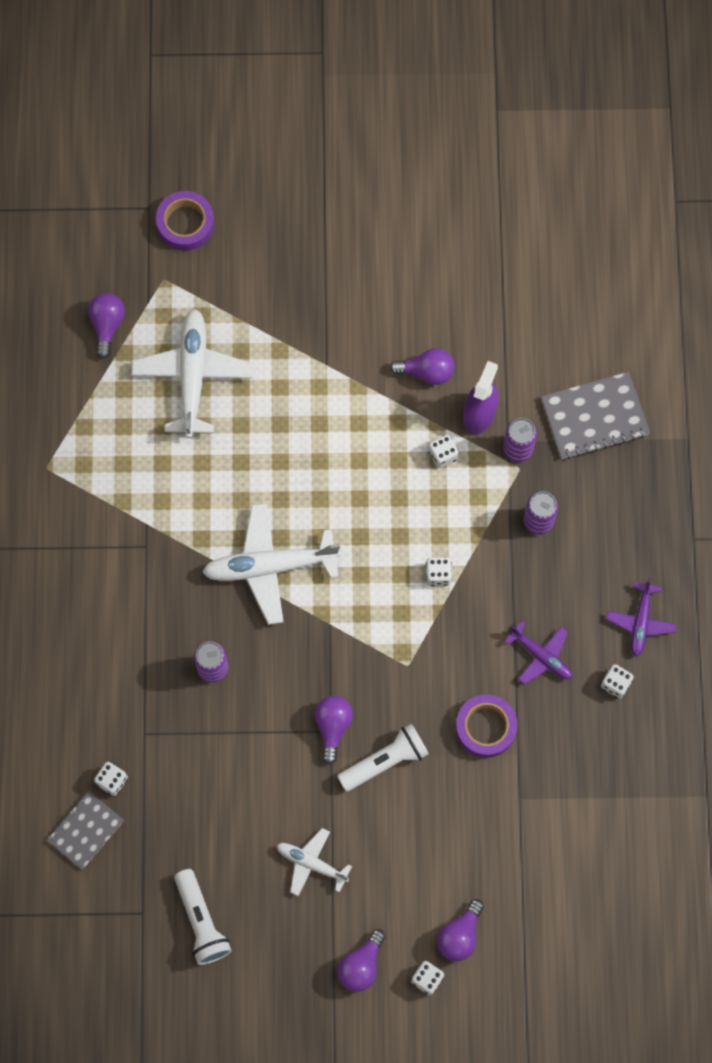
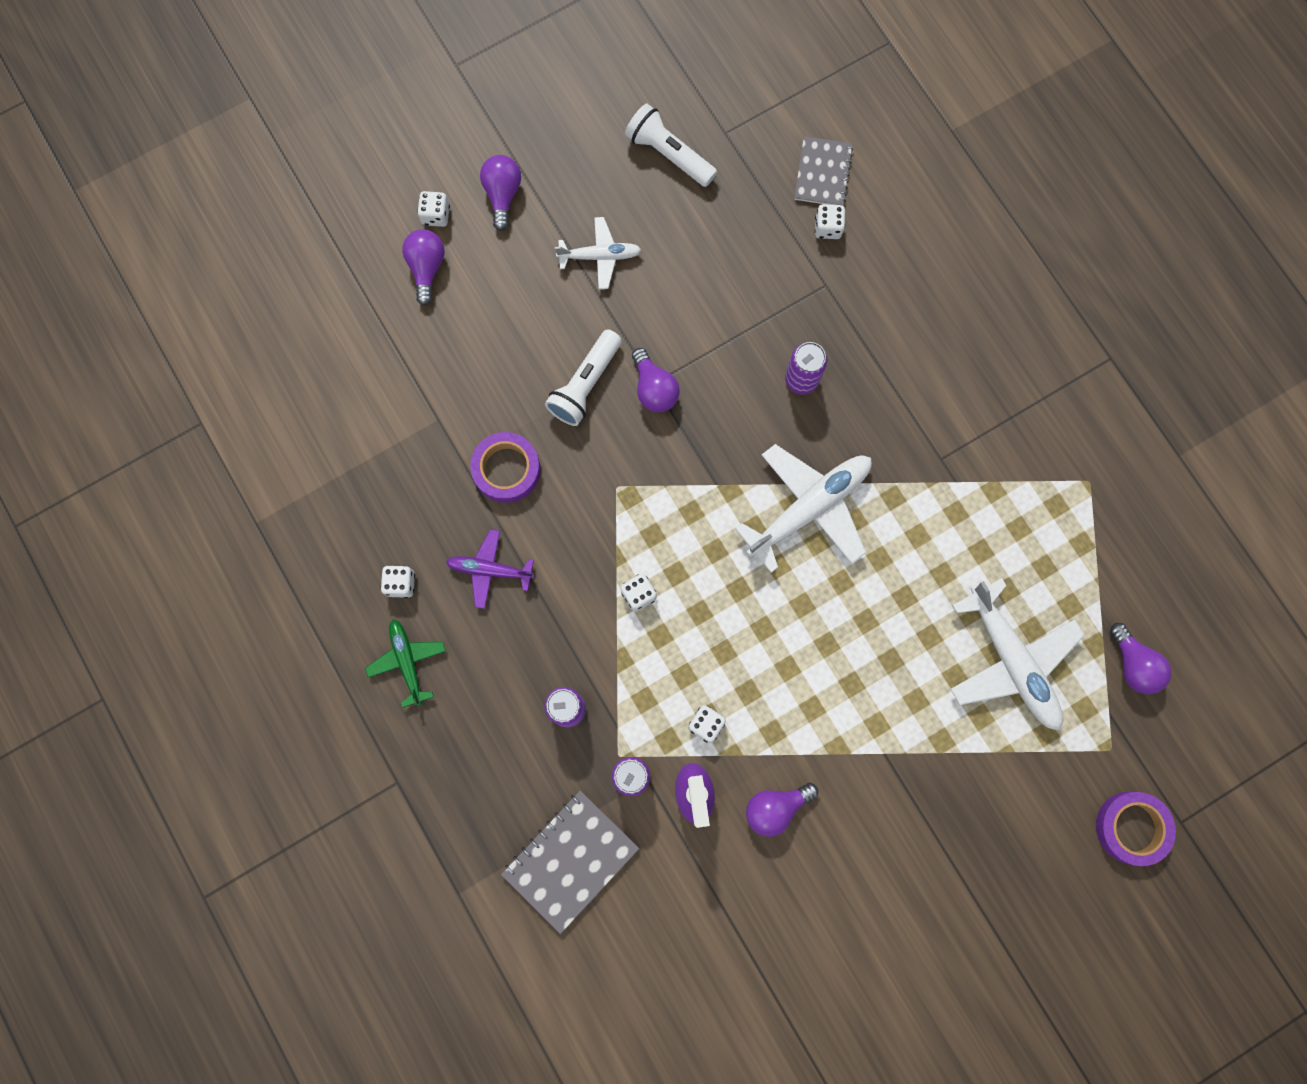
camera: 150 degrees right, 5 degrees up
(640, 621) = (407, 662): purple plane -> green plane

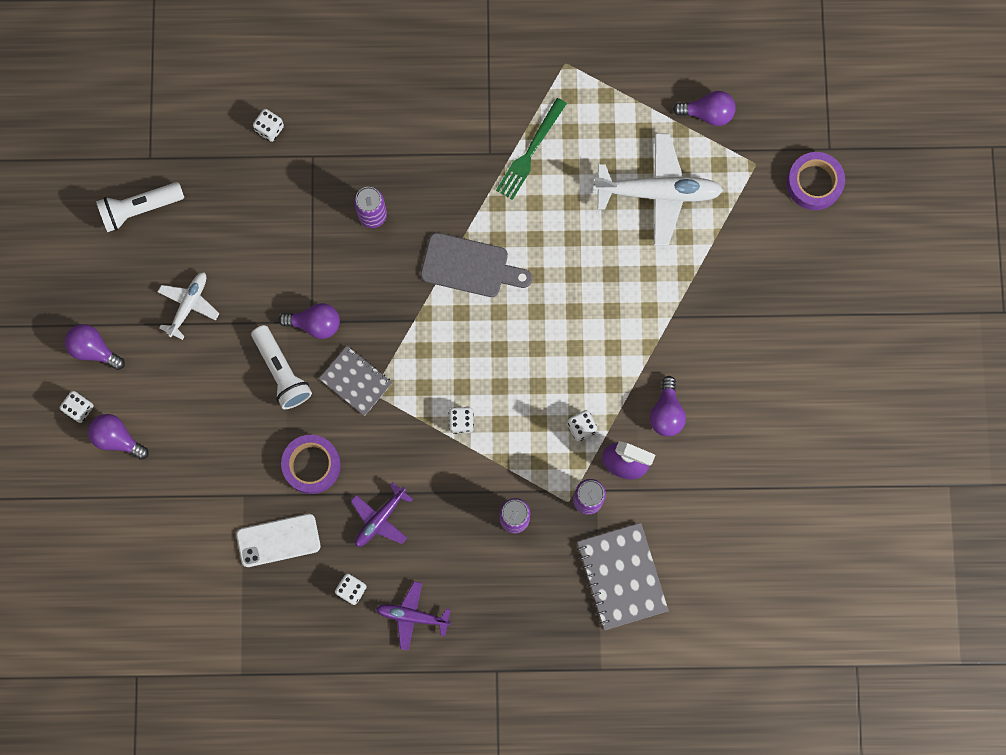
camera: 60 degrees left, 0 degrees up
(407, 662) = (413, 616): green plane -> purple plane
(411, 481) = (278, 540): none -> white phone
(808, 508) = (470, 266): white plane -> grey cutting board
(822, 173) = (225, 107): grey notebook -> grey notebook (356, 381)
(969, 500) = (530, 152): none -> green fork

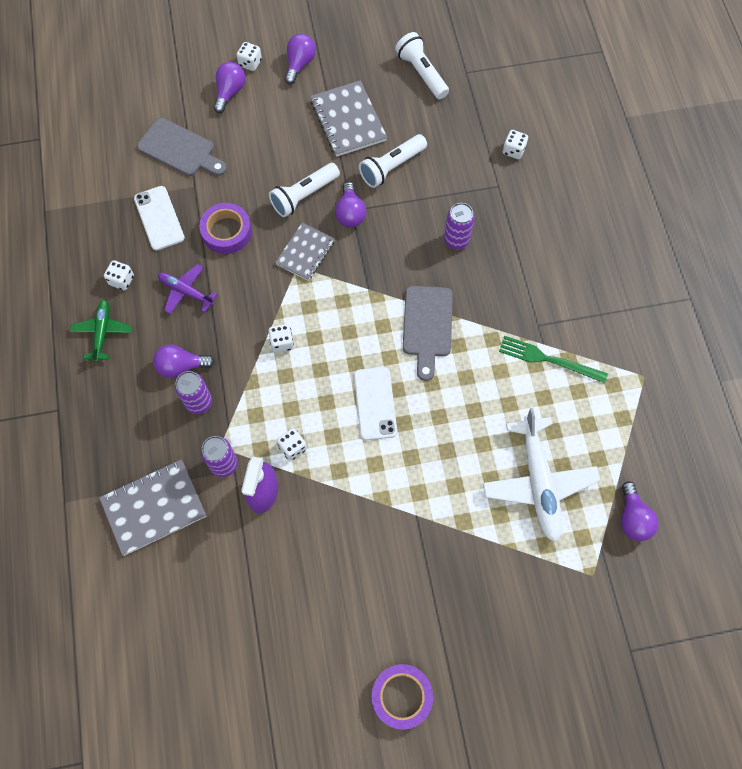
camera: 80 degrees right, 10 degrees down
(188, 305) = (348, 120): white plane -> grey notebook
(188, 507) = (180, 149): none -> grey cutting board
(263, 267) = (391, 167): none -> white flashlight
(413, 616) = (102, 332): purple plane -> green plane
(547, 336) = (375, 403): none -> white phone
(666, 413) = (319, 525): purple light bulb -> purple light bulb (181, 366)
(814, 183) = (588, 640): purple tape -> purple tape (401, 696)

